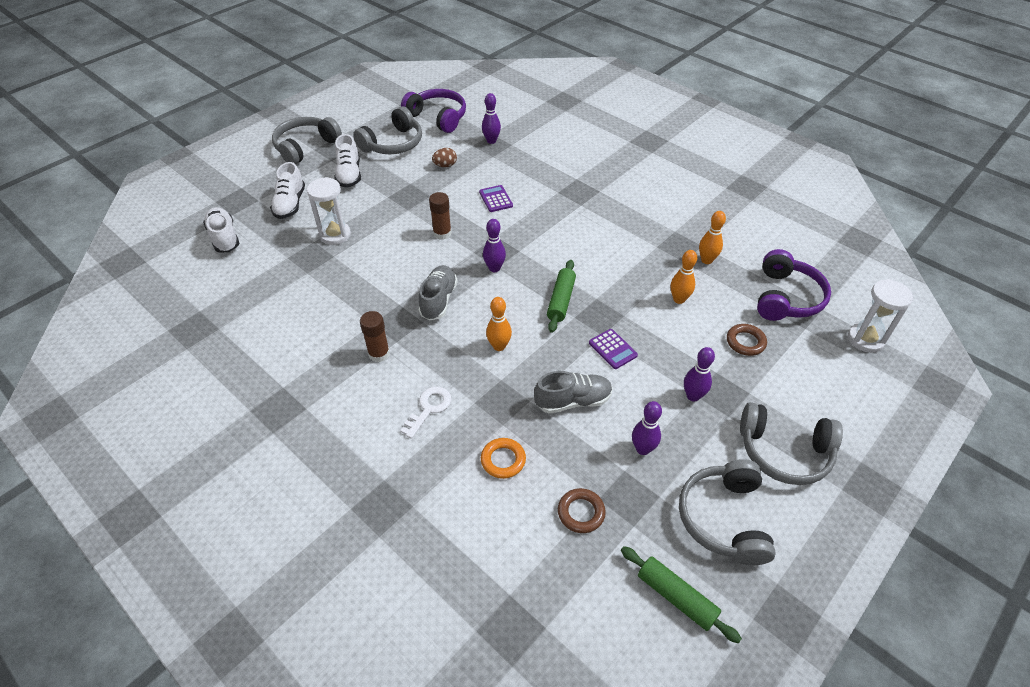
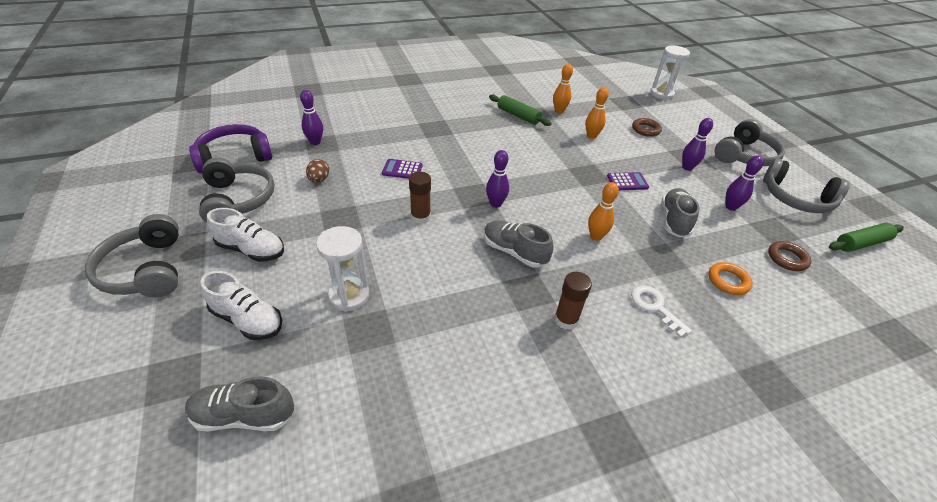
camera: 65 degrees left, 5 degrees down
(224, 238) = (244, 416): white shoe -> grey shoe
(561, 300) = (560, 185): green rolling pin -> green rolling pin (518, 116)
(786, 297) = (613, 101): purple headphones -> none

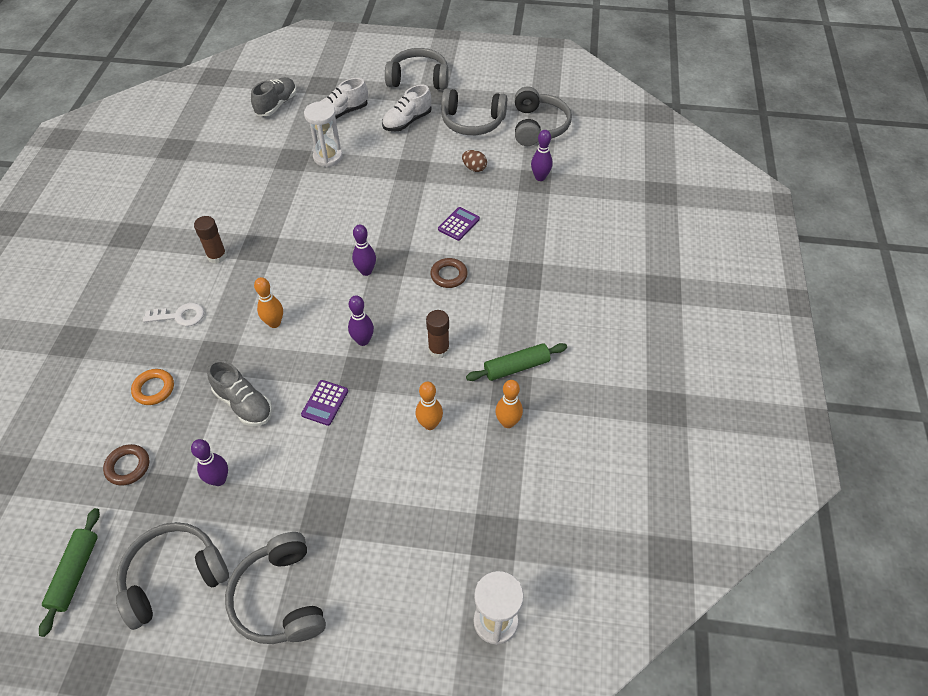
camera: 120 degrees right, 10 degrees up
(234, 157) = (538, 126): purple headphones -> grey headphones
(420, 217) = (382, 215): brown glue stick -> brown glue stick (439, 349)
(514, 252) = (300, 257): grey shoe -> none
(645, 130) = (409, 506): brown ring -> brown ring (449, 275)
(687, 168) = (306, 491): purple bowling pin -> purple bowling pin (363, 341)

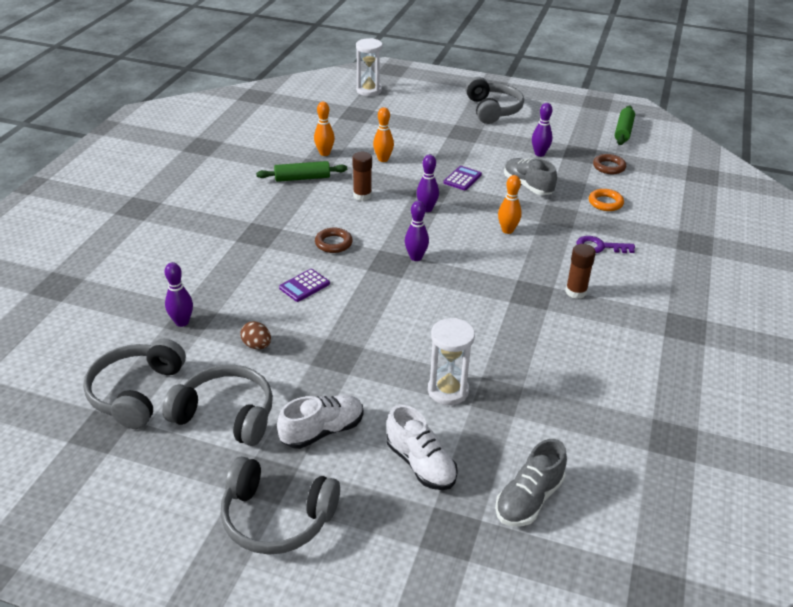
camera: 170 degrees left, 15 degrees down
(173, 576) = (560, 123): grey headphones -> none
(180, 316) = (600, 247): white key -> purple key
(342, 113) = (420, 464): white shoe -> white shoe turned 75 degrees clockwise

